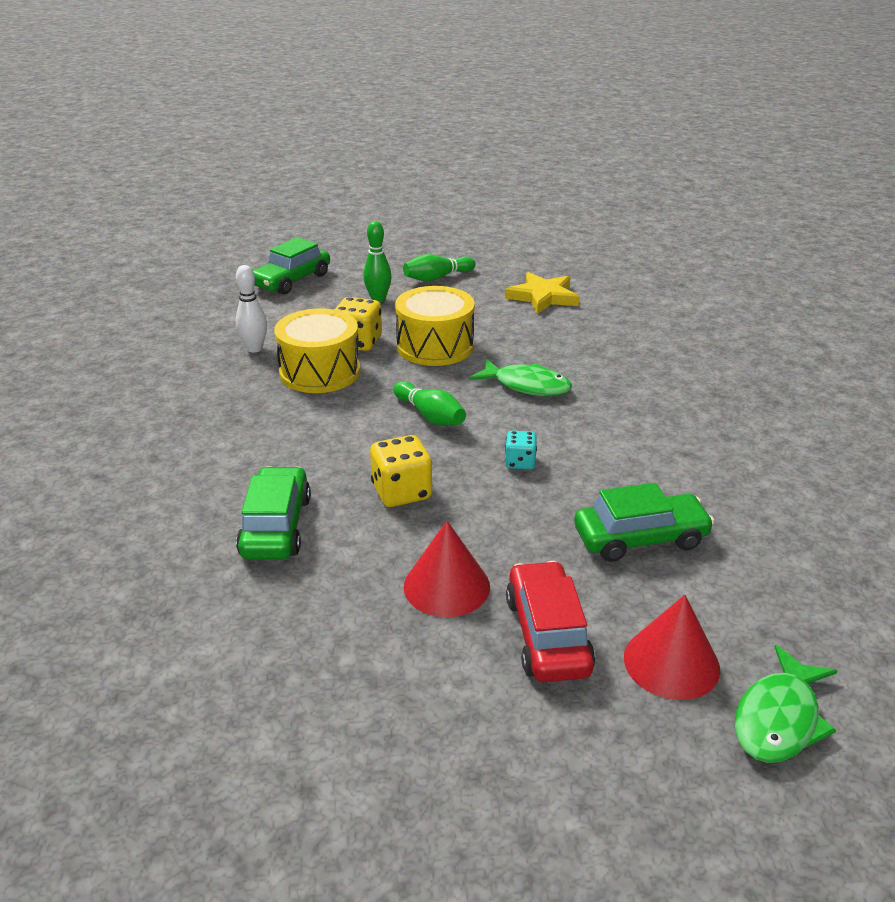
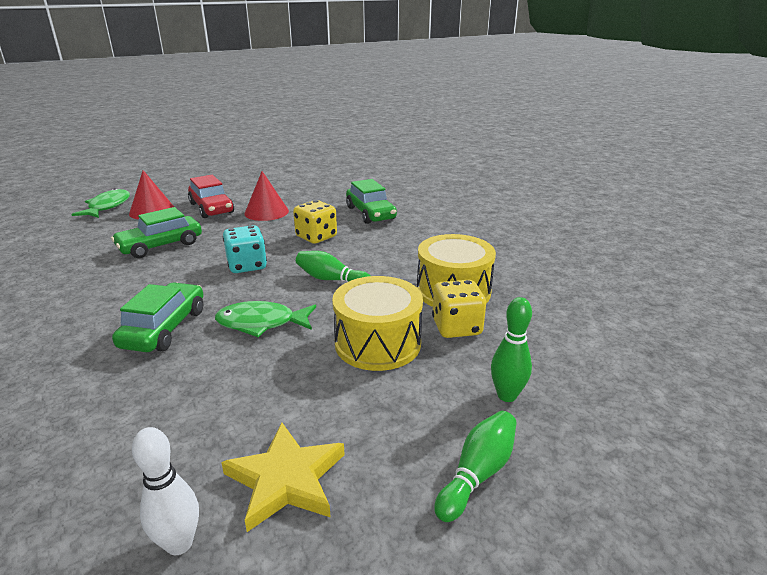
camera: 155 degrees right, 5 degrees down
(254, 348) = (535, 297): white bowling pin -> white bowling pin (179, 543)
(291, 280) = (650, 396): green car -> green car (164, 328)
(520, 462) = (247, 265): turquoise dice -> turquoise dice, size x1.66

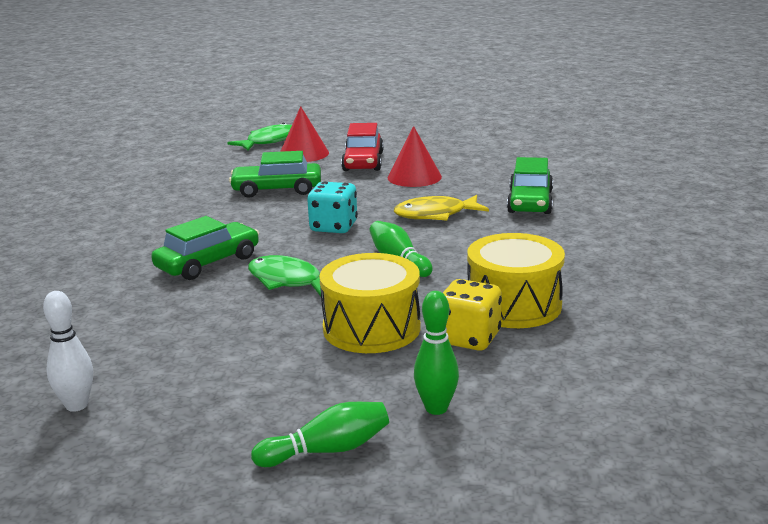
camera: 35 degrees right, 5 degrees down
(286, 479) = (180, 397): yellow star -> none
(316, 237) = (435, 214): yellow dice -> yellow fish

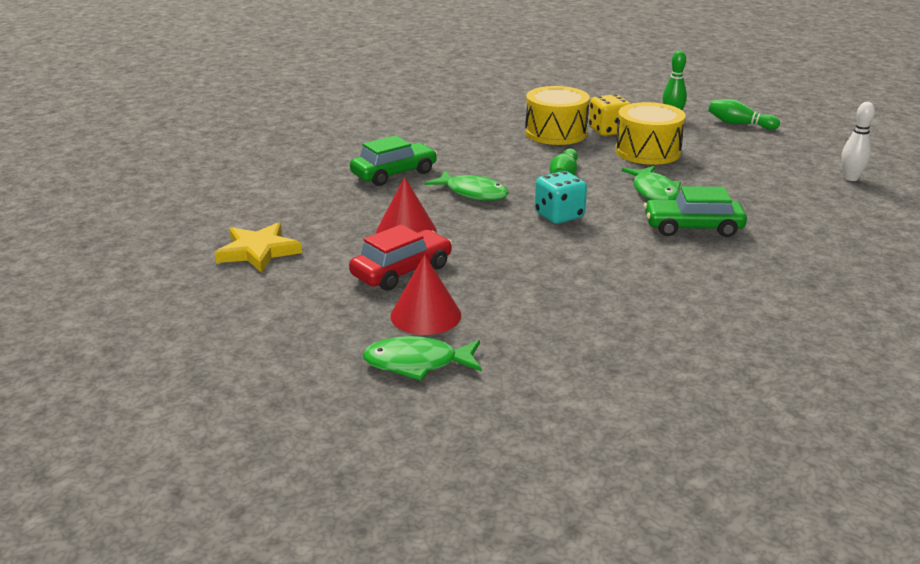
camera: 135 degrees left, 5 degrees up
(277, 190) = (537, 275): green car -> none
(435, 214) = (473, 193): yellow fish -> green fish
(465, 139) = (258, 251): none -> yellow star

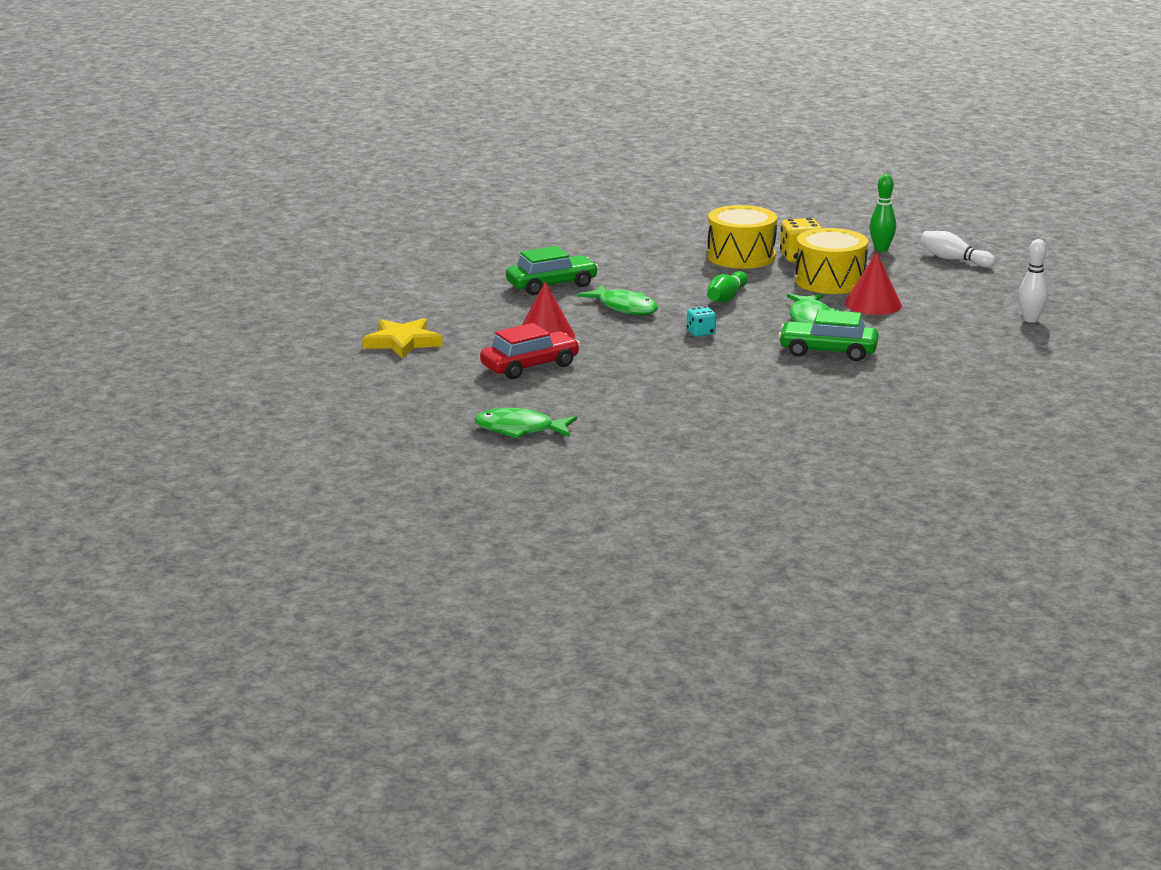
camera: 10 degrees right, 5 degrees down
(425, 315) = (539, 399): red cone -> red cone (873, 304)
(559, 215) = (701, 332): turquoise dice -> turquoise dice, size x0.60
(739, 124) = (953, 259): green bowling pin -> white bowling pin

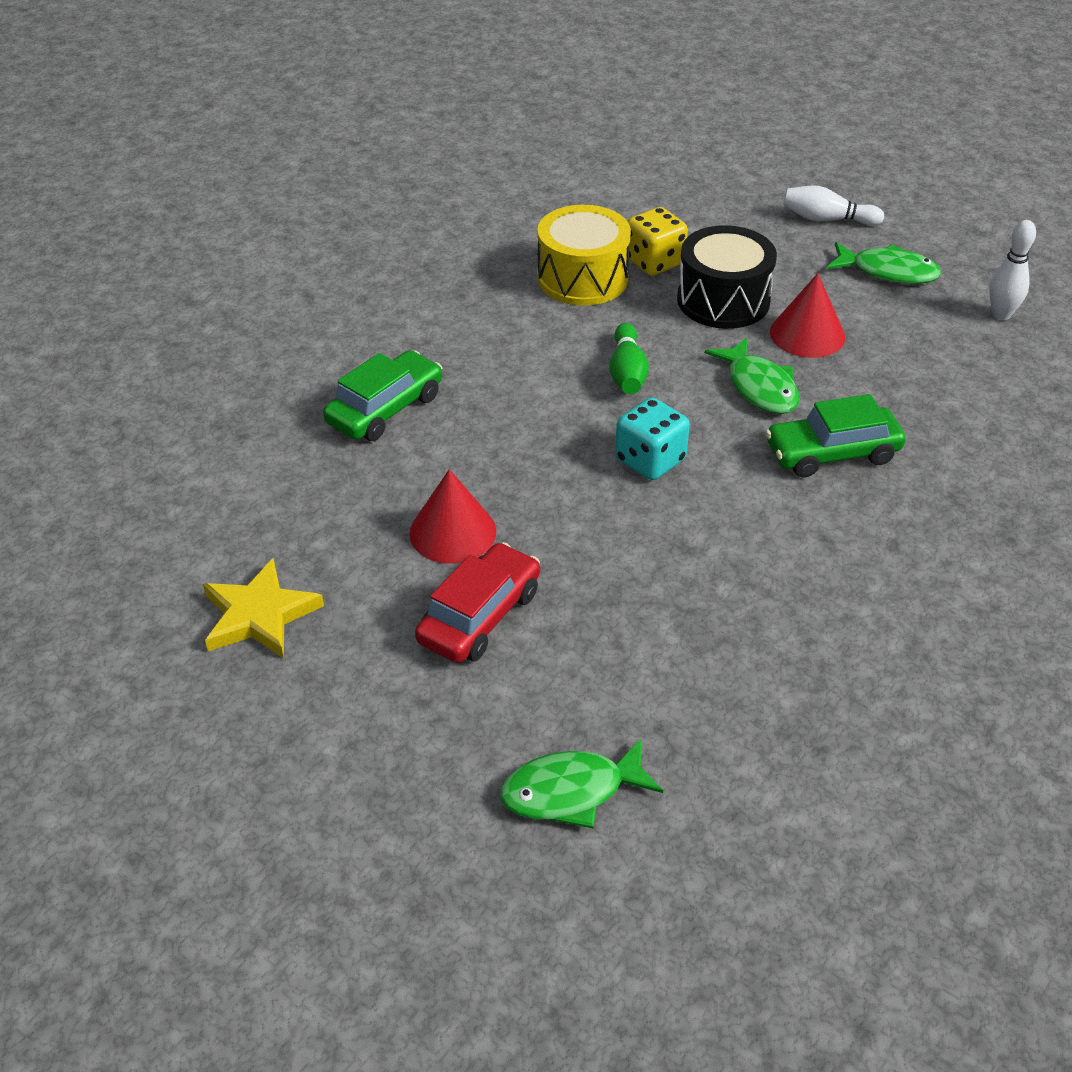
camera: 25 degrees left, 20 degrees up
(624, 307) = (514, 432): green fish -> green fish (888, 272)
(701, 332) = (650, 460): turquoise dice -> turquoise dice, size x1.66
(830, 281) = (723, 300): yellow drum -> black drum
(881, 249) = (732, 220): green bowling pin -> none

